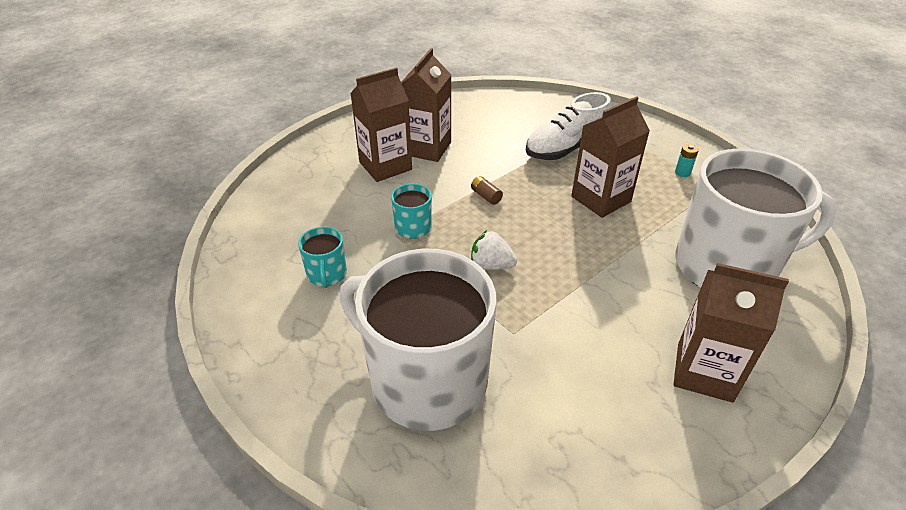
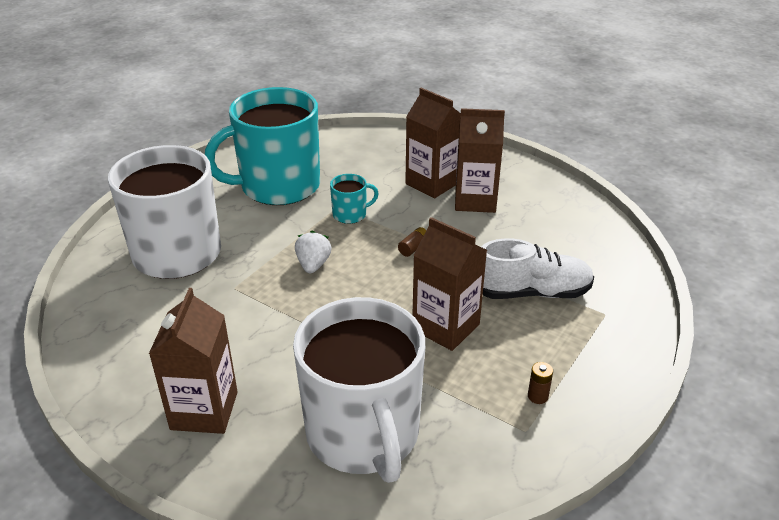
camera: 75 degrees right, 5 degrees down
(327, 274) = (278, 186): turquoise mug -> turquoise mug, size x2.45
(565, 148) = (532, 292): white shoe -> white shoe turned 135 degrees clockwise
(682, 172) = (537, 396): turquoise battery -> brown battery

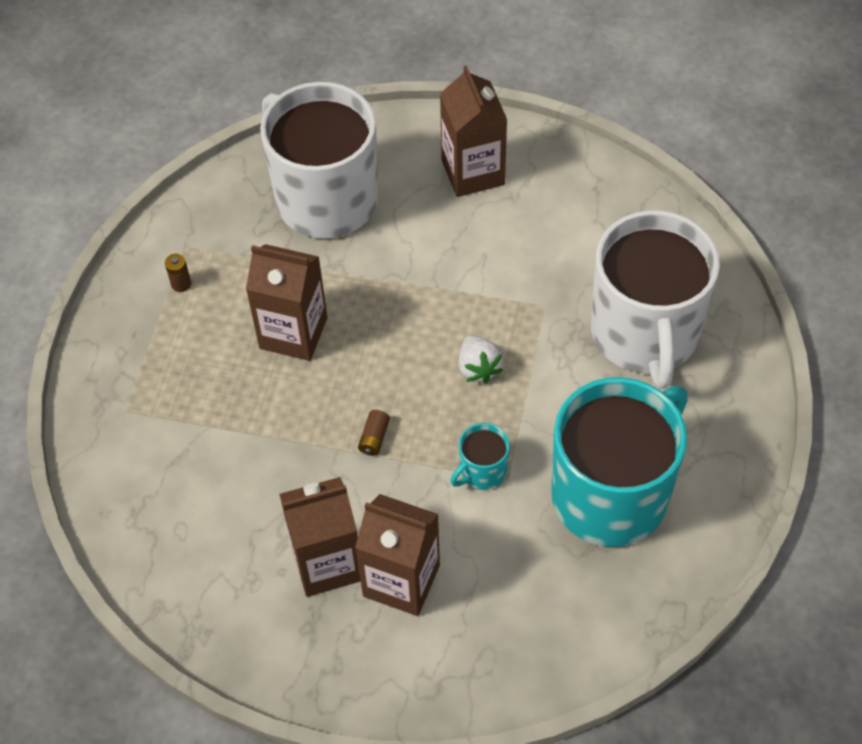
camera: 160 degrees right, 20 degrees up
(532, 292) = (212, 414): white shoe -> none

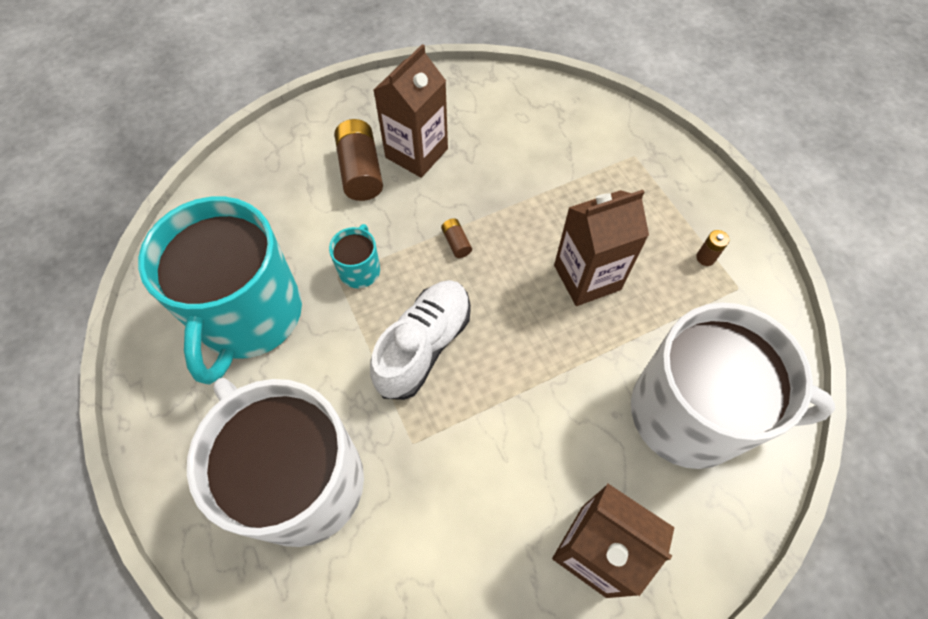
camera: 140 degrees right, 5 degrees up
(401, 580) = (361, 171): brown carton -> brown battery
(478, 368) = (424, 345): white strawberry -> white shoe

